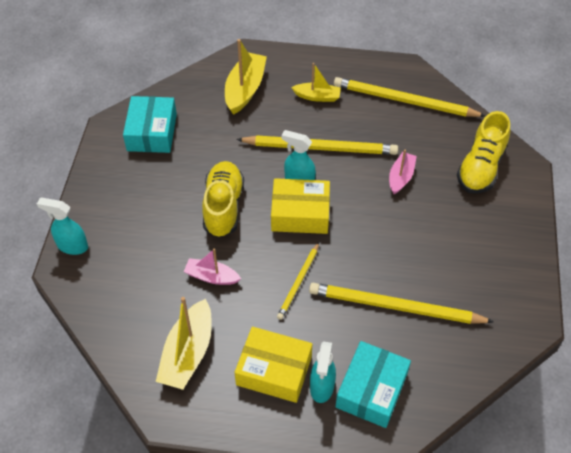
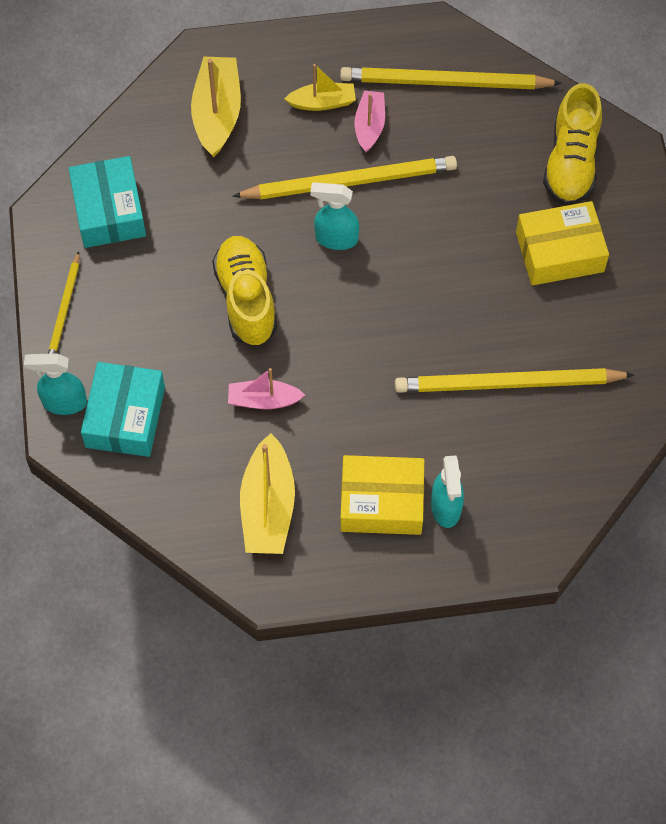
camera: 15 degrees left, 10 degrees up
(298, 282) = (377, 381): yellow pencil -> yellow pencil (64, 310)
(300, 213) = (351, 285): yellow box -> yellow box (559, 252)
(371, 390) = (507, 496): turquoise box -> turquoise box (125, 417)
(401, 177) = (469, 201): pink boat -> pink boat (369, 126)

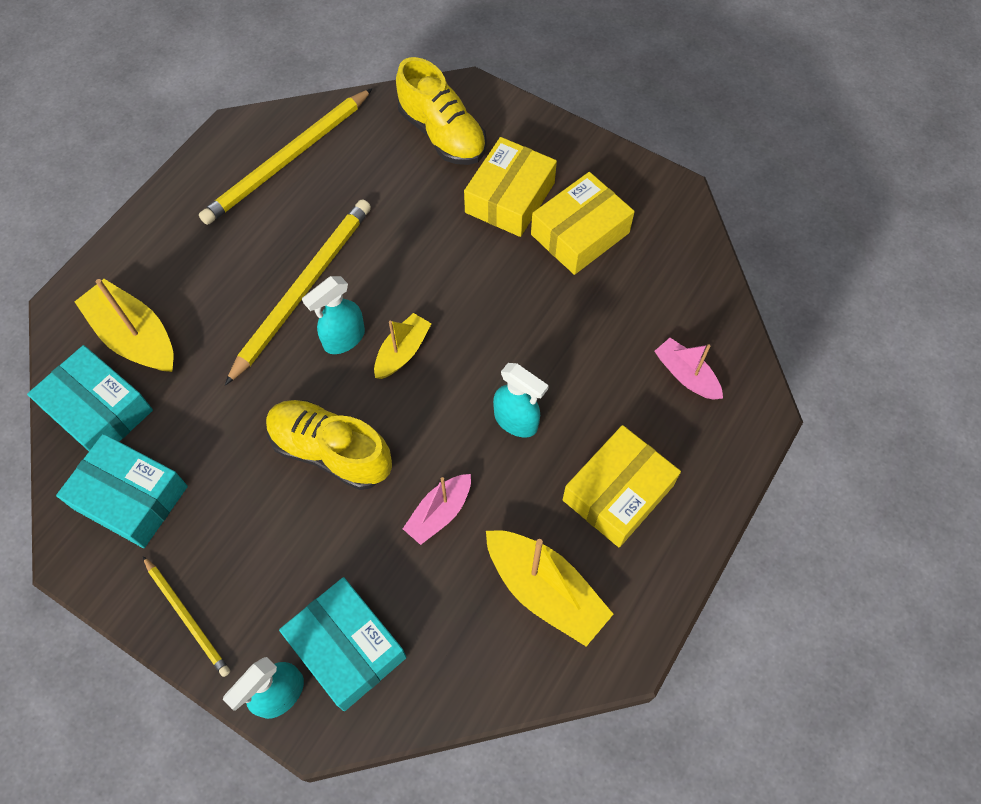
camera: 50 degrees left, 0 degrees up
(148, 140) = (99, 410): none -> turquoise box
(322, 102) = (212, 253): yellow boat -> yellow boat (402, 352)
(369, 126) = (269, 237): pink boat -> pink boat (686, 375)
(446, 508) = (664, 447): turquoise spray bottle -> turquoise spray bottle (516, 421)
(508, 383) = (591, 317): yellow pencil -> none
(575, 323) = (580, 233): none -> yellow box

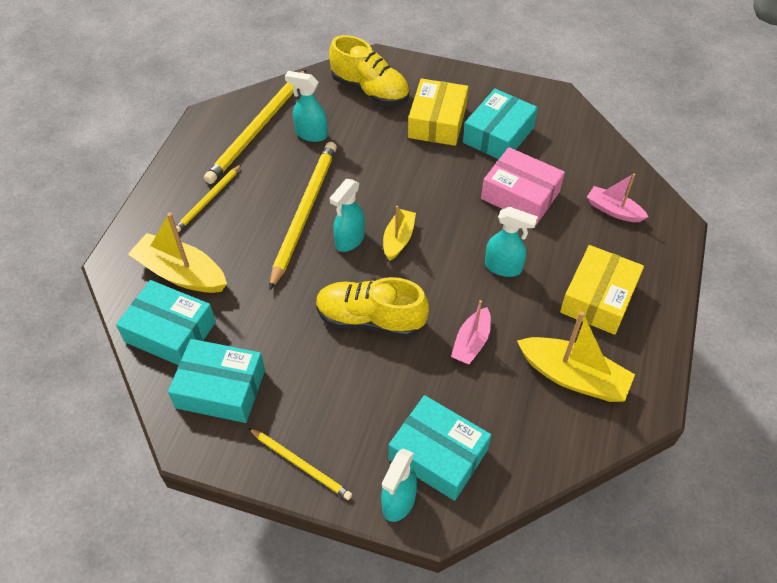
camera: 15 degrees left, 10 degrees down
(197, 246) = (208, 200): none -> yellow pencil
(348, 181) = (311, 134): none -> turquoise spray bottle
(575, 326) = (520, 195): none -> pink box
(580, 233) = (498, 135): yellow box -> turquoise box

